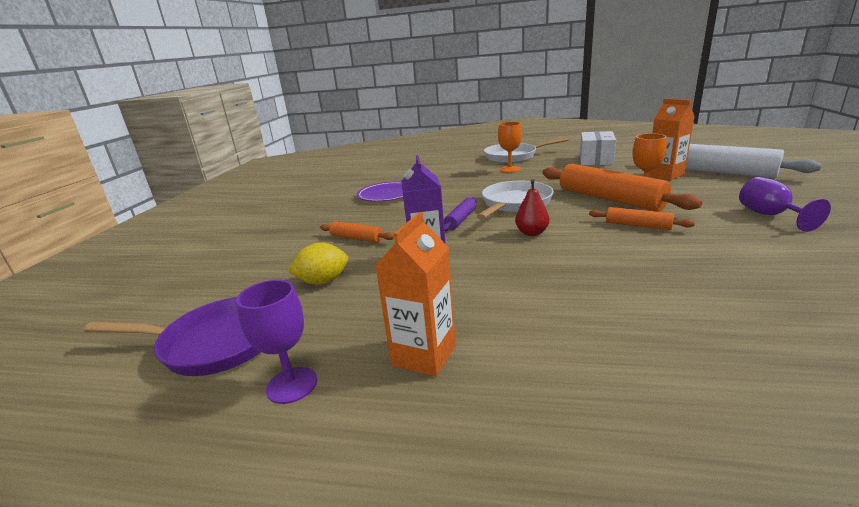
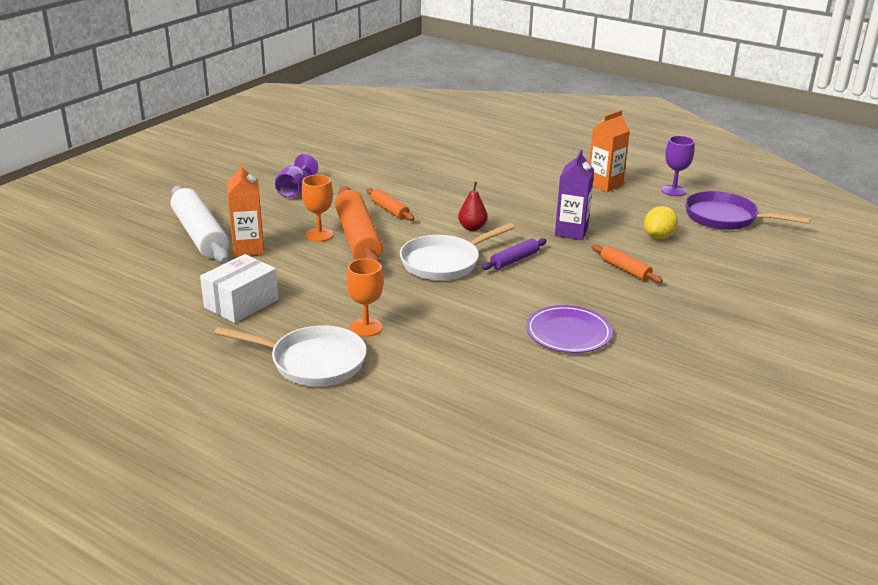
camera: 160 degrees left, 5 degrees up
(323, 281) = (658, 237): yellow lemon -> yellow lemon turned 60 degrees counterclockwise

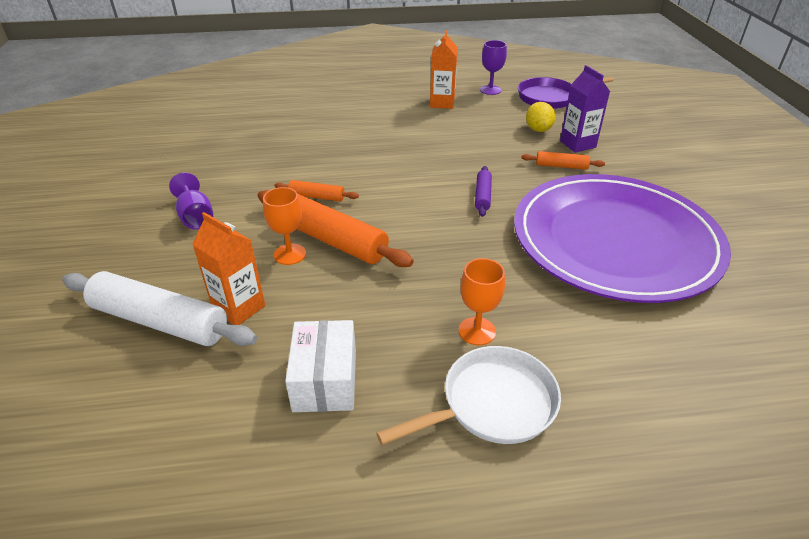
camera: 40 degrees left, 10 degrees up
(444, 262) = (437, 226): white pan -> none
(472, 228) = (408, 182): red pear -> none
(568, 332) = (615, 240): purple plate -> purple plate, size x2.49
(571, 232) = (481, 151): purple carton -> purple carton (577, 144)

